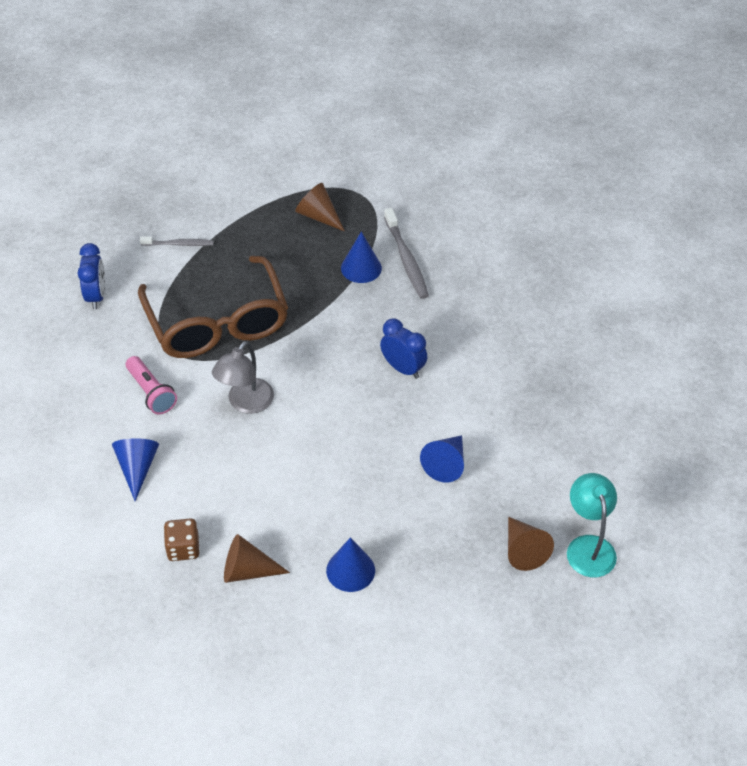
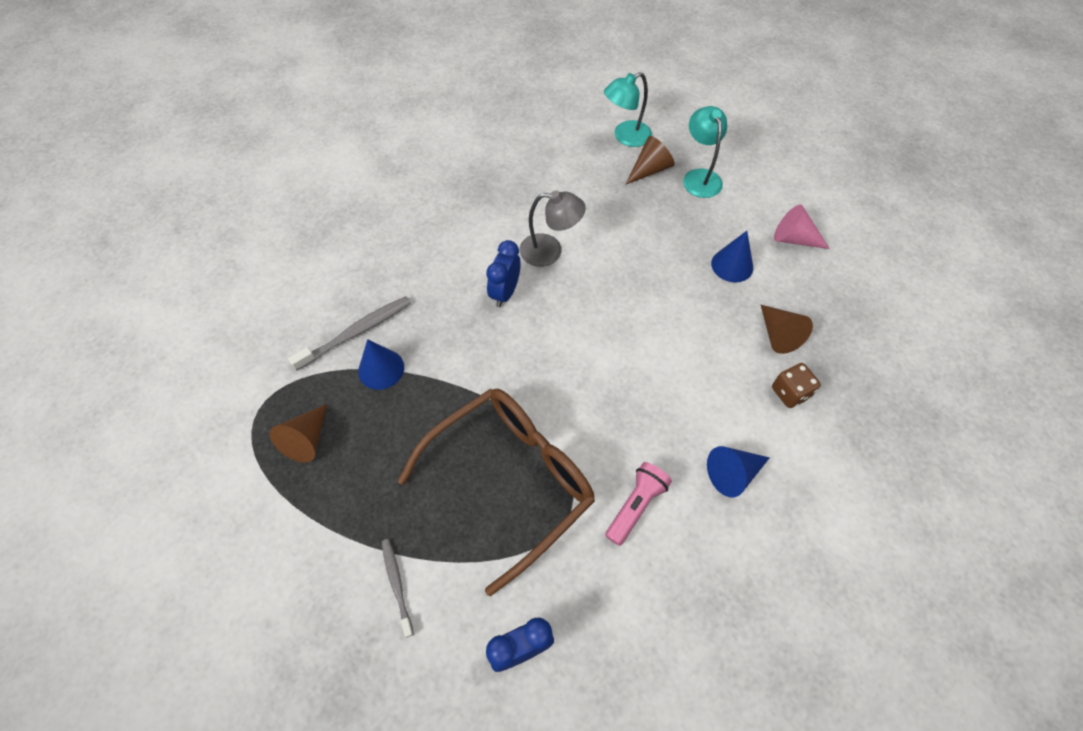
camera: 110 degrees left, 10 degrees up
(245, 403) = (606, 407): grey lamp -> grey lamp (550, 251)
(359, 651) = (794, 239): none -> pink cone
(446, 464) = (596, 234): blue cone -> none
(492, 597) = (699, 177): none -> turquoise lamp

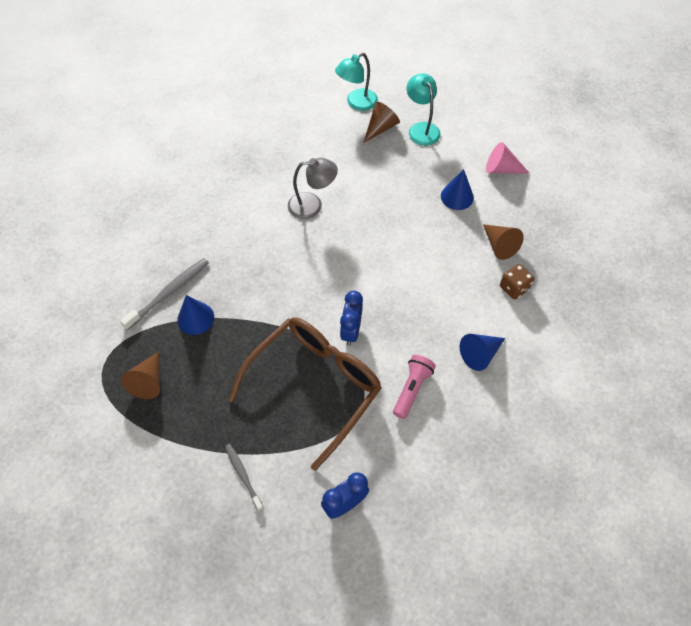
camera: 10 degrees left, 0 degrees up
(505, 292) = (282, 243): blue clock -> blue clock (351, 331)

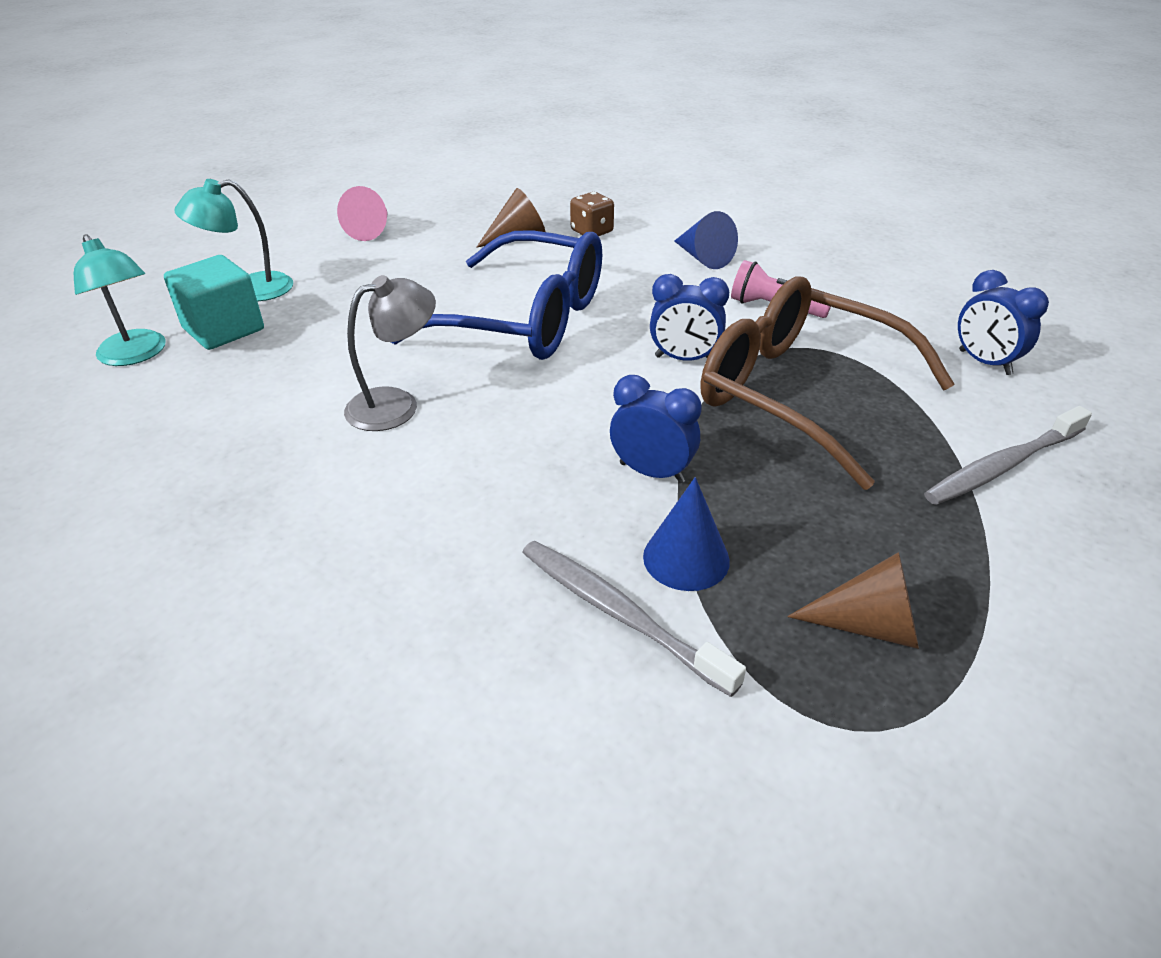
camera: 90 degrees left, 20 degrees down
(243, 475) = (1002, 466): grey toothbrush -> grey toothbrush, size x1.62
(253, 309) = (652, 472): none -> blue clock
(312, 205) = (396, 404): grey lamp -> grey lamp turned 60 degrees clockwise
(380, 128) = (223, 329): brown cone -> turquoise cube
(393, 254) = (525, 319): none -> blue glasses
(457, 196) = (416, 264): blue cone -> none

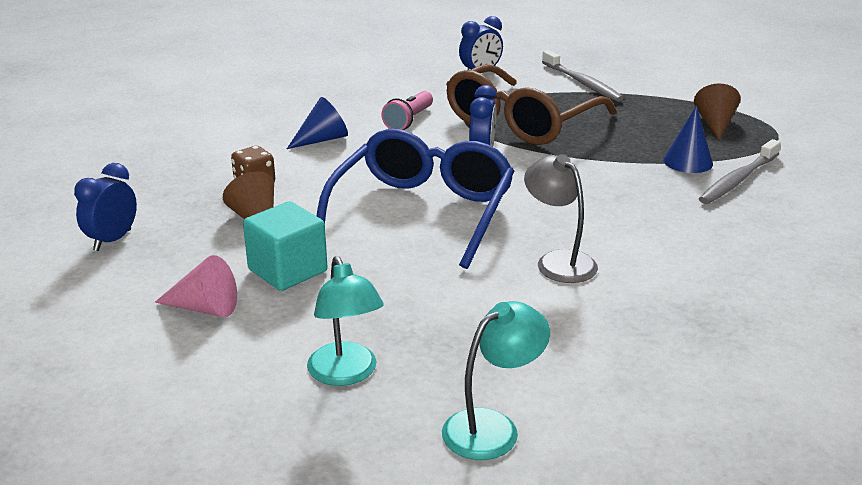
camera: 90 degrees left, 10 degrees down
(223, 329) = (436, 375): turquoise cube -> turquoise cube (287, 270)
(652, 472) = (615, 168): blue clock -> blue clock (112, 240)

